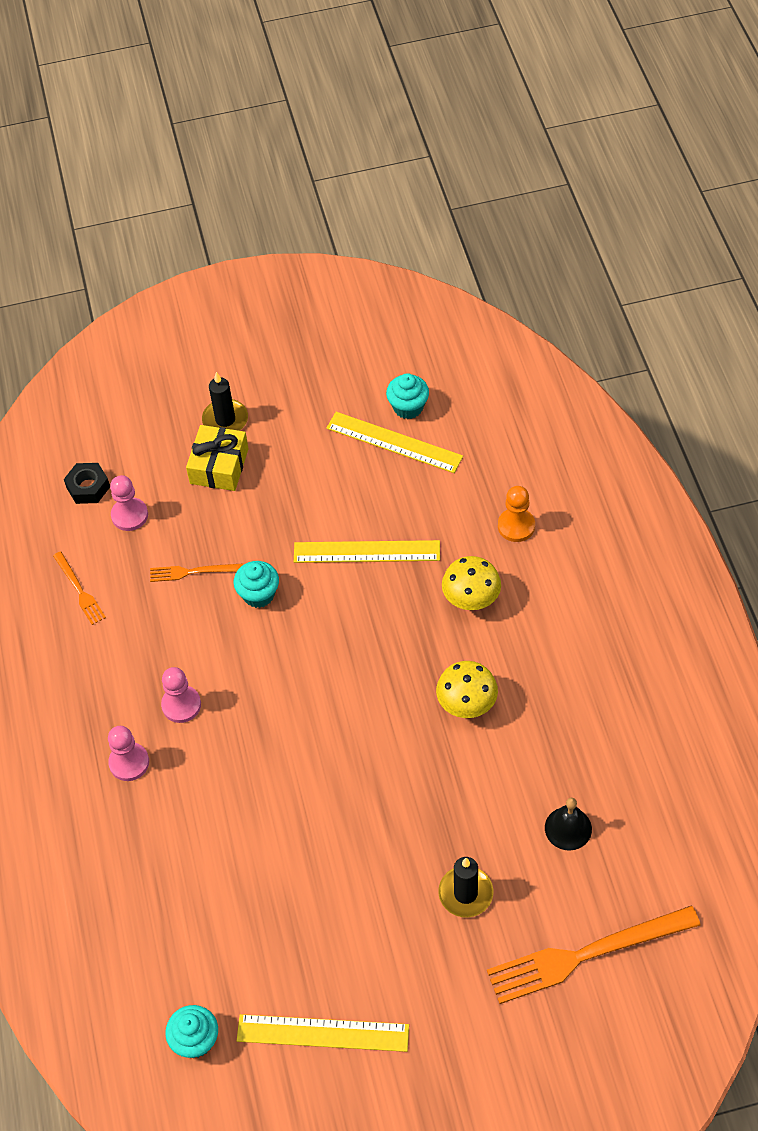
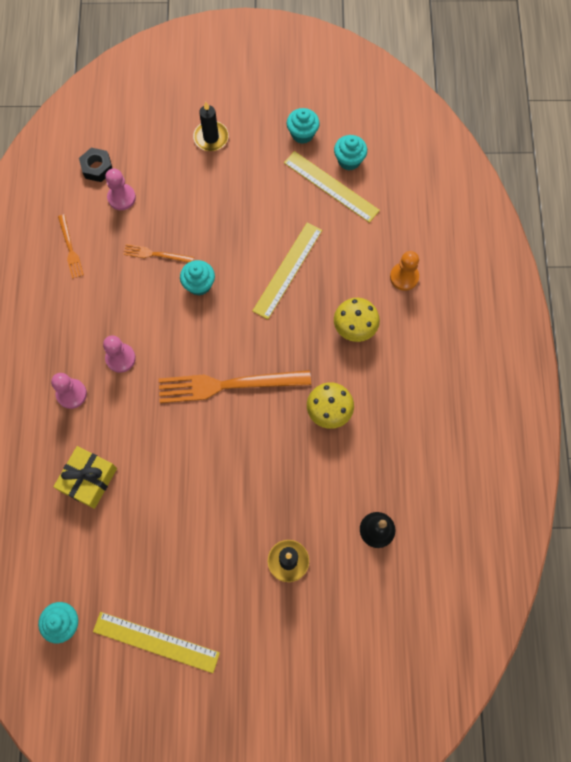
camera: 10 degrees right, 15 degrees up
(219, 466) = (197, 174): yellow gift -> yellow gift (88, 479)
(340, 390) = (302, 134): none -> turquoise cupcake
(366, 551) = (287, 270): yellow ruler -> yellow ruler turned 75 degrees counterclockwise
(586, 954) = (363, 633): orange fork -> orange fork (228, 385)

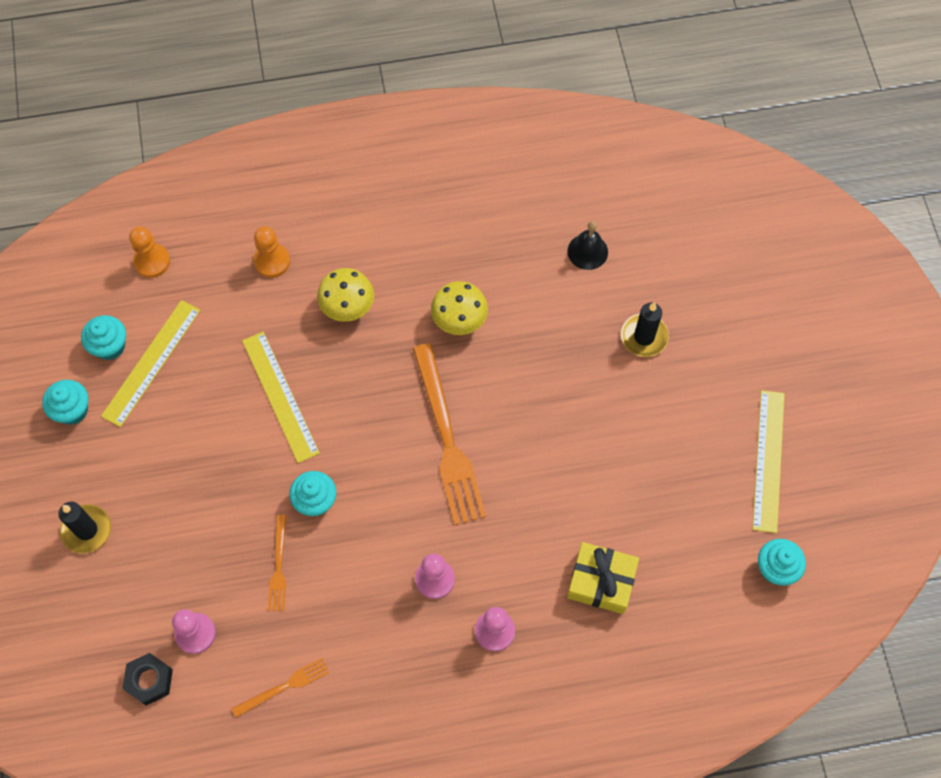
camera: 100 degrees left, 5 degrees down
(287, 270) = (280, 396): yellow ruler -> yellow ruler turned 45 degrees clockwise
(416, 193) = (152, 261): none -> orange pawn

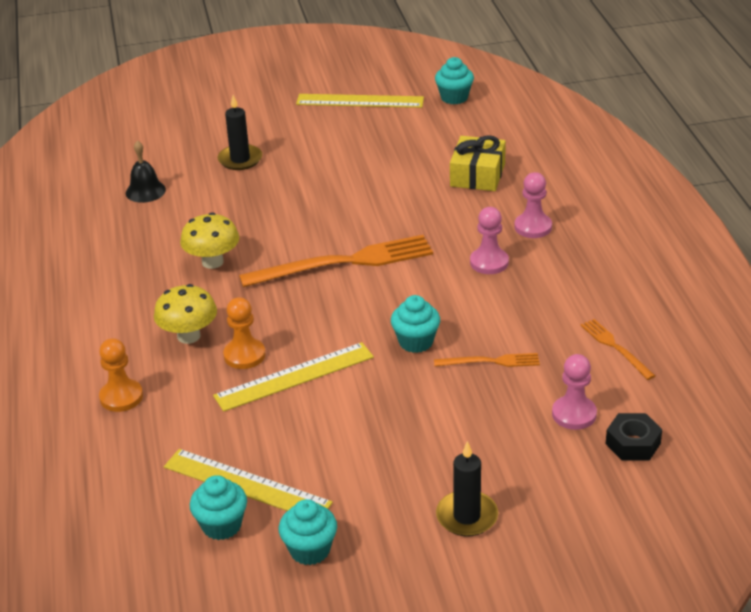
camera: 90 degrees left, 30 degrees down
(152, 261) = (104, 500): orange pawn -> orange pawn (244, 355)

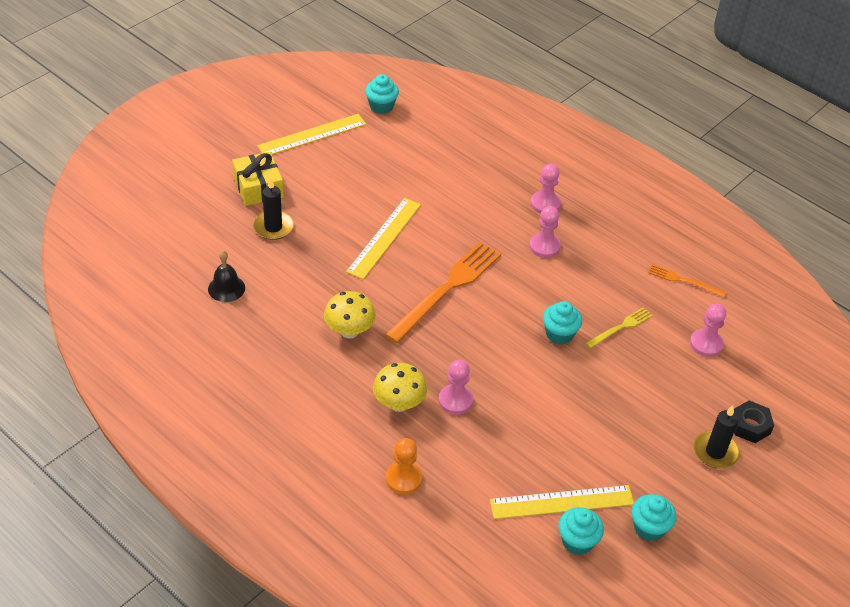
camera: 40 degrees left, 10 degrees up
(244, 355) = (455, 400): orange pawn -> pink pawn
(294, 377) = (507, 401): yellow ruler -> yellow ruler (384, 238)
(477, 175) = (465, 173): yellow gift -> yellow gift (258, 187)
(491, 361) = (620, 327): orange fork -> yellow fork
(633, 443) = (757, 349): black nut -> black nut (750, 426)

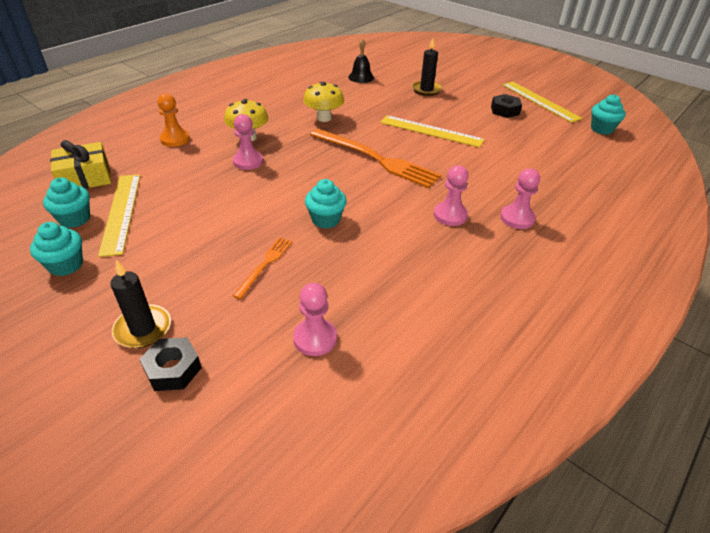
camera: 90 degrees right, 5 degrees down
(258, 187) = (467, 84): yellow gift -> yellow gift (85, 177)
(335, 169) = (505, 110): none -> black nut
(620, 327) = (338, 263): yellow fork -> none
(684, 281) = (425, 327): orange fork -> orange fork (265, 265)

